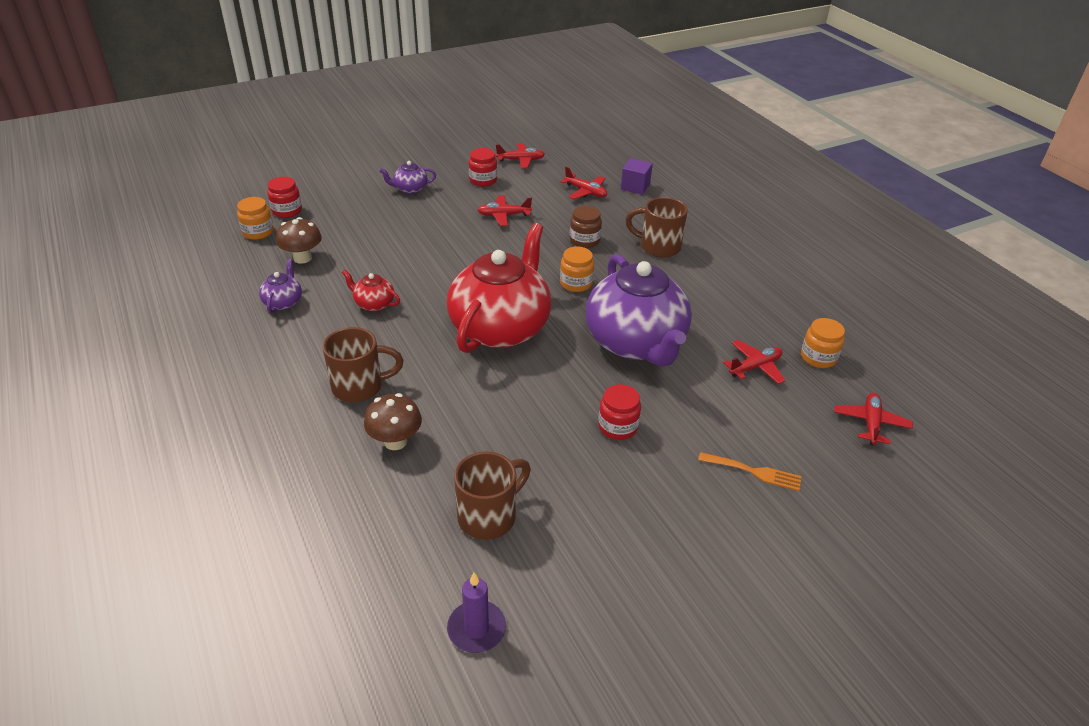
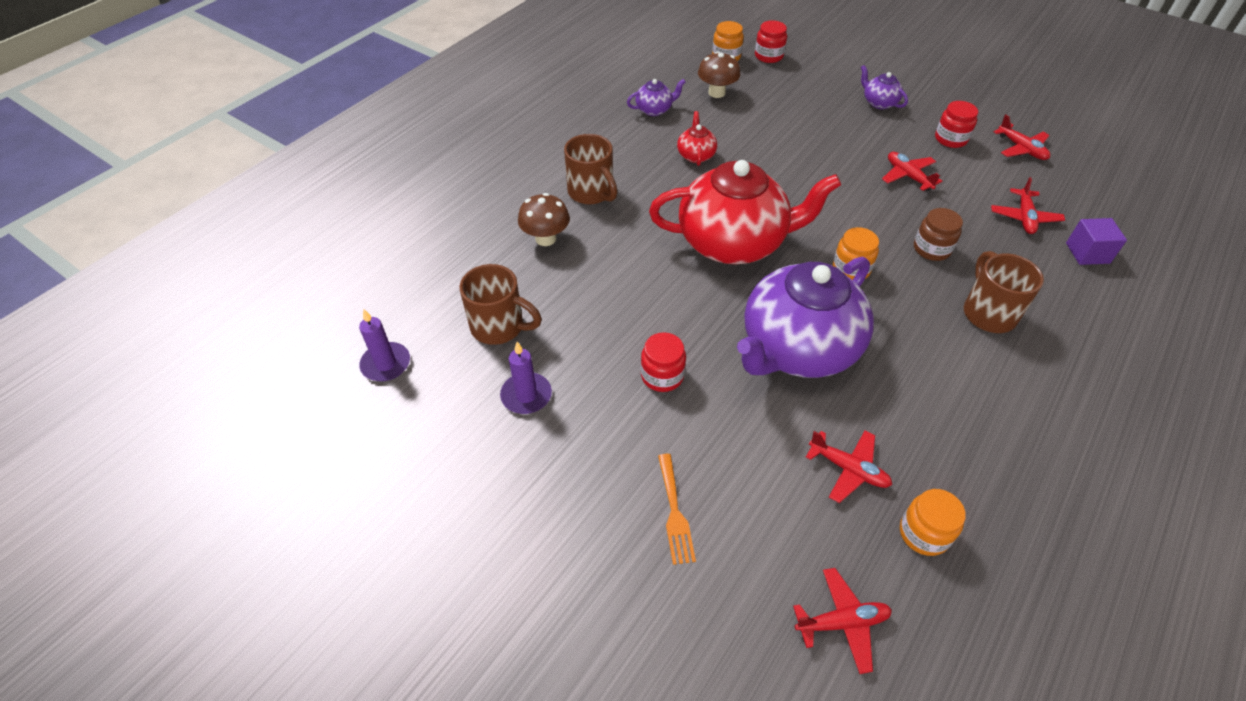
camera: 65 degrees right, 10 degrees up
(587, 524) = (526, 395): none -> purple candle

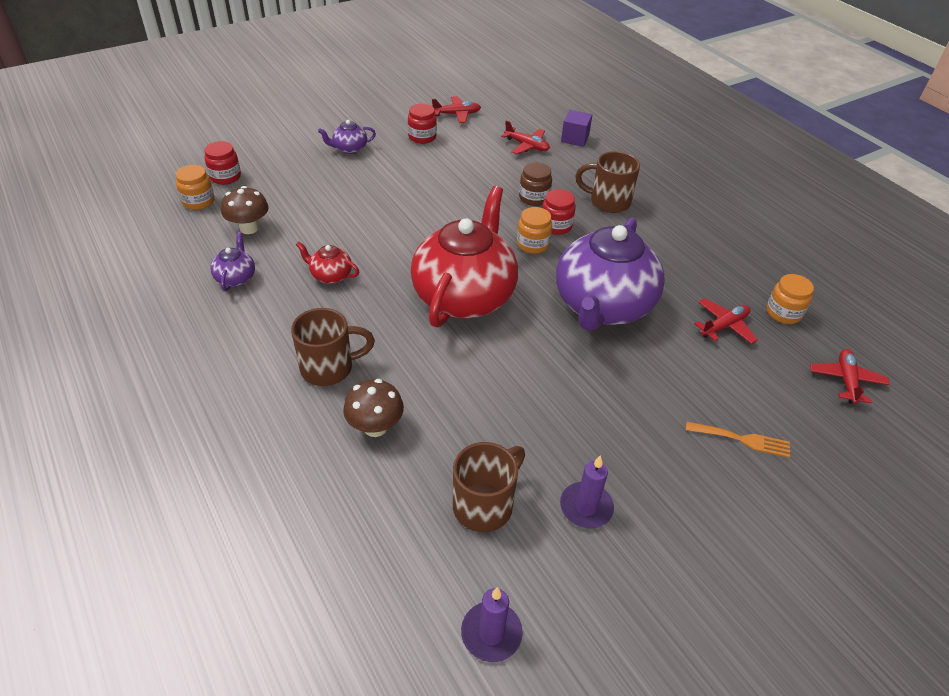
camera: 70 degrees left, 5 degrees down
(662, 376) = (599, 398): red jar -> red jar (556, 226)
(797, 349) = (602, 306): purple teapot -> purple teapot turned 45 degrees clockwise
(908, 176) = (449, 174): red plane -> none

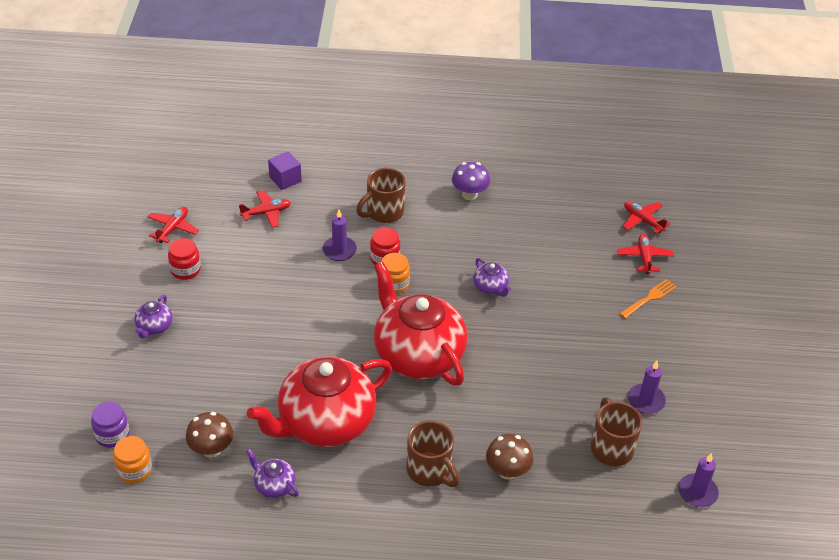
camera: 55 degrees left, 0 degrees up
(225, 177) = (112, 435): red jar -> purple jar
(329, 368) = (430, 471): brown mug -> brown mug turned 120 degrees clockwise
(330, 275) = (325, 422): red teapot -> red teapot, size x2.44
(534, 198) = (339, 250): brown jar -> purple candle
(602, 306) = (490, 288): purple teapot -> purple teapot, size x0.41
(700, 240) = (469, 194): none -> purple mushroom
(724, 326) = (557, 241): red plane -> red plane (644, 257)
(783, 313) = (569, 205): orange jar -> none

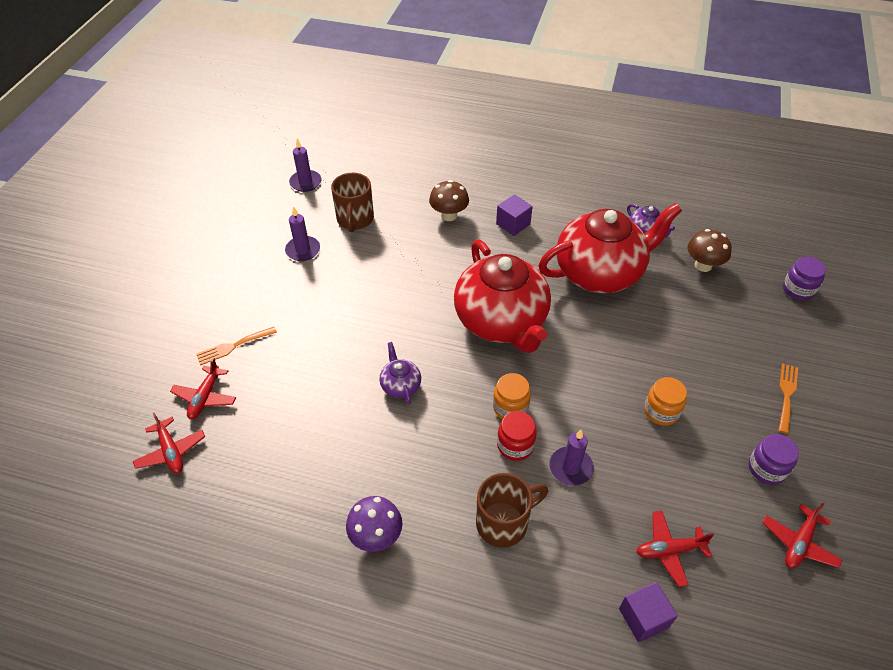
camera: 165 degrees left, 5 degrees up
(134, 470) = (769, 259): orange jar -> orange jar (661, 411)
(154, 327) = (786, 394): purple teapot -> orange fork
(185, 270) = (766, 468): red jar -> purple jar
(430, 471) = (513, 224): brown mug -> purple cube

